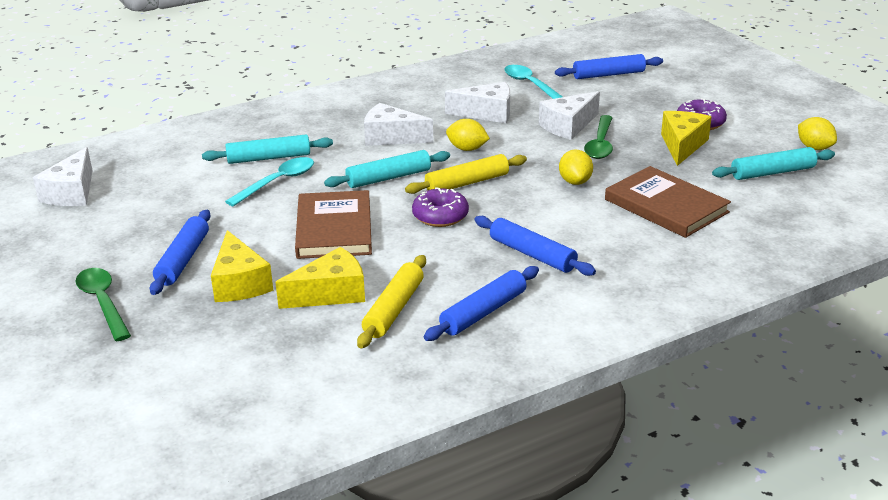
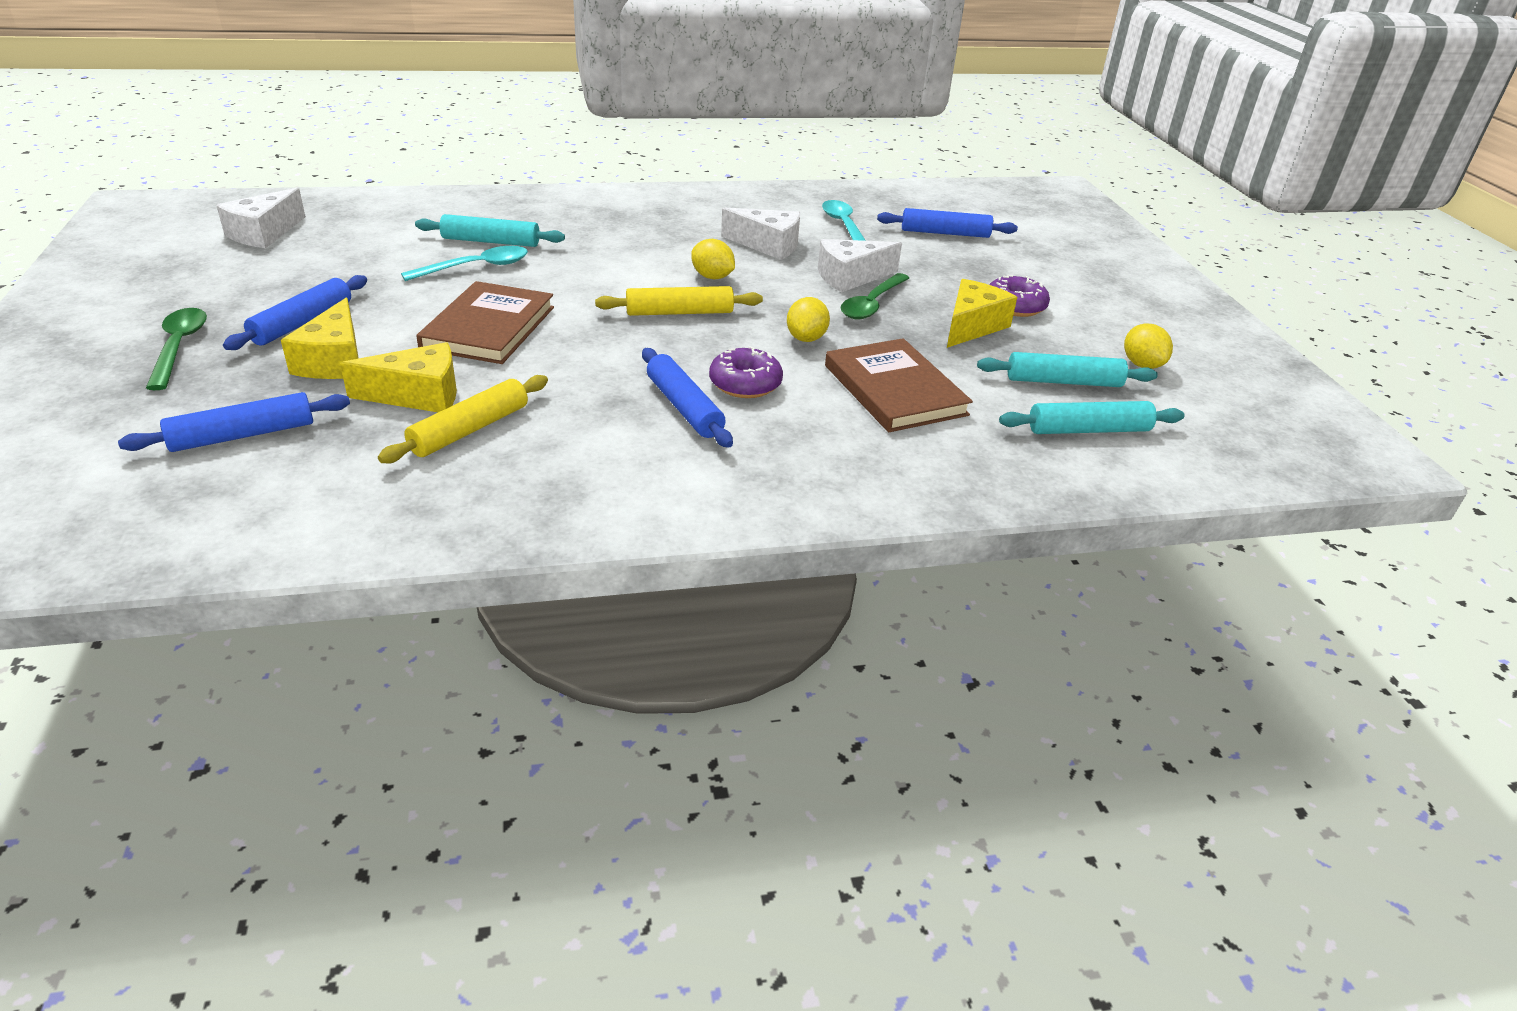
camera: 15 degrees right, 5 degrees up
(388, 178) = (597, 288): turquoise rolling pin -> turquoise rolling pin (1088, 430)
(391, 137) = (639, 248): white cheese -> none
(440, 216) = (617, 341): purple donut -> purple donut (745, 384)
(483, 312) = (567, 459): blue rolling pin -> blue rolling pin (243, 435)

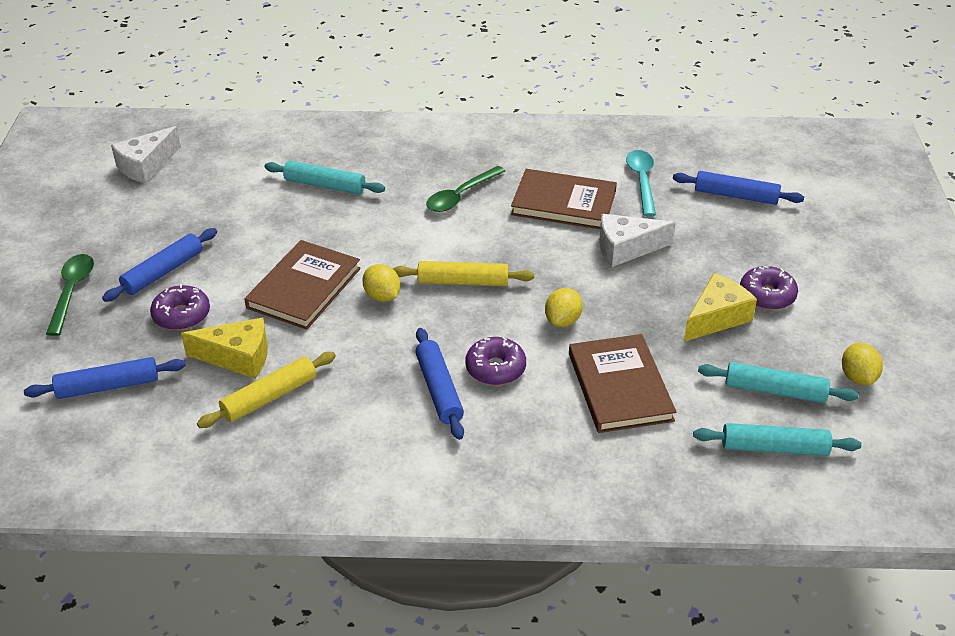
camera: 15 degrees right, 5 degrees up
(334, 361) = (181, 315): yellow cheese -> purple donut
(476, 267) = (307, 216): turquoise spoon -> none
(712, 277) = (502, 240): yellow lemon -> yellow lemon (382, 296)
(768, 245) = (563, 203): white cheese -> brown book
(871, 304) = (634, 284): green spoon -> green spoon (460, 196)

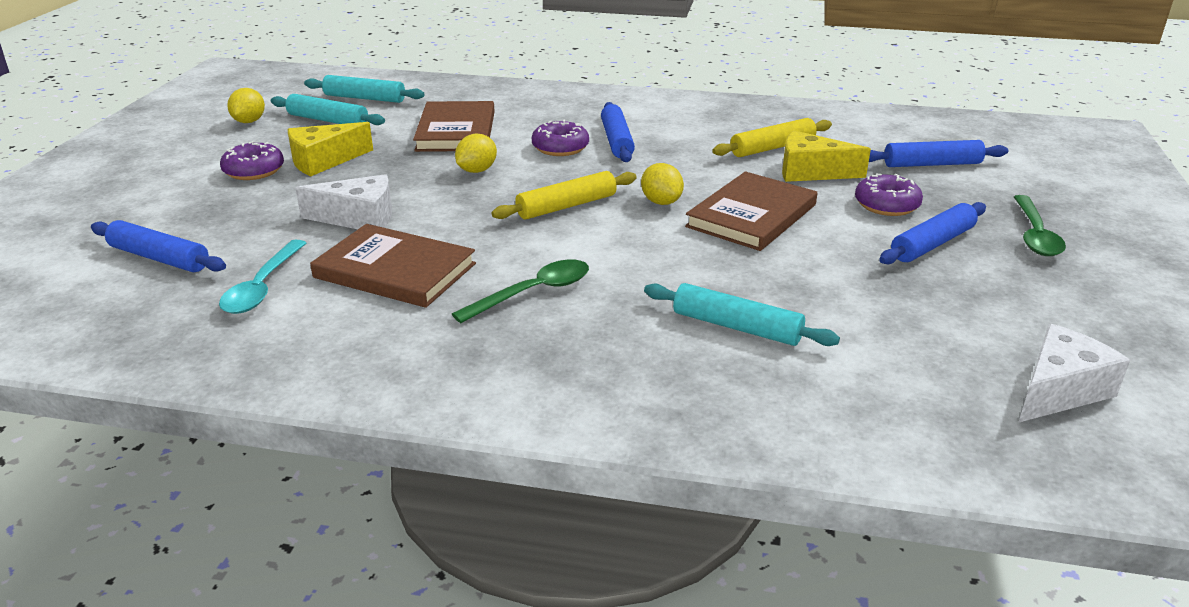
camera: 170 degrees left, 10 degrees down
(463, 282) = (566, 206): yellow rolling pin -> yellow rolling pin turned 45 degrees counterclockwise

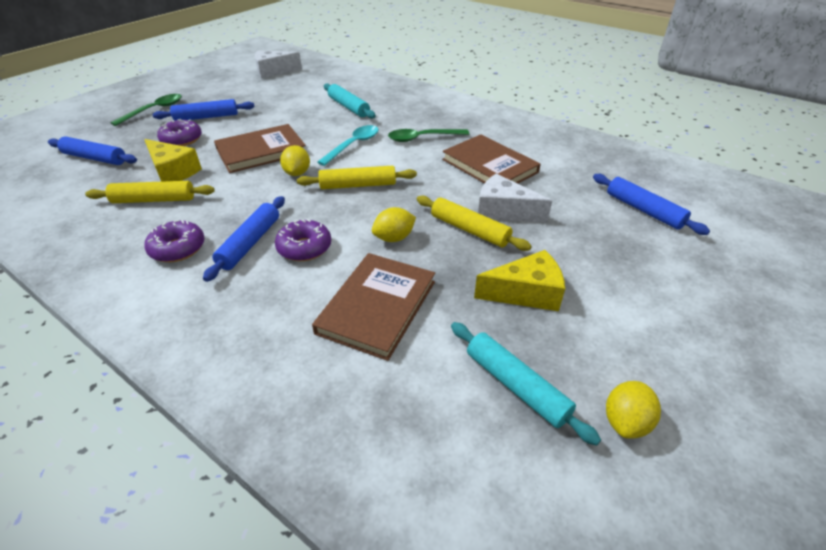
camera: 155 degrees left, 10 degrees up
(254, 171) = (596, 296): purple donut -> purple donut (178, 248)
(262, 287) = (568, 173): turquoise spoon -> turquoise spoon (353, 145)
(365, 98) = (455, 444): turquoise rolling pin -> none
(396, 193) = (469, 230): none -> yellow rolling pin

